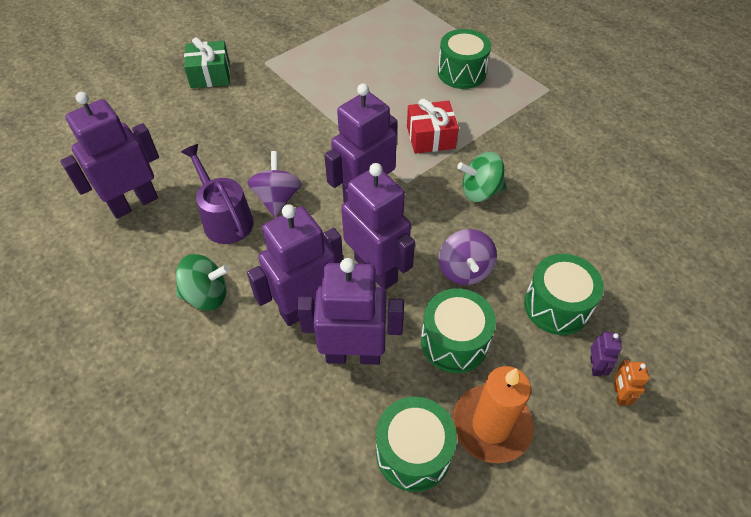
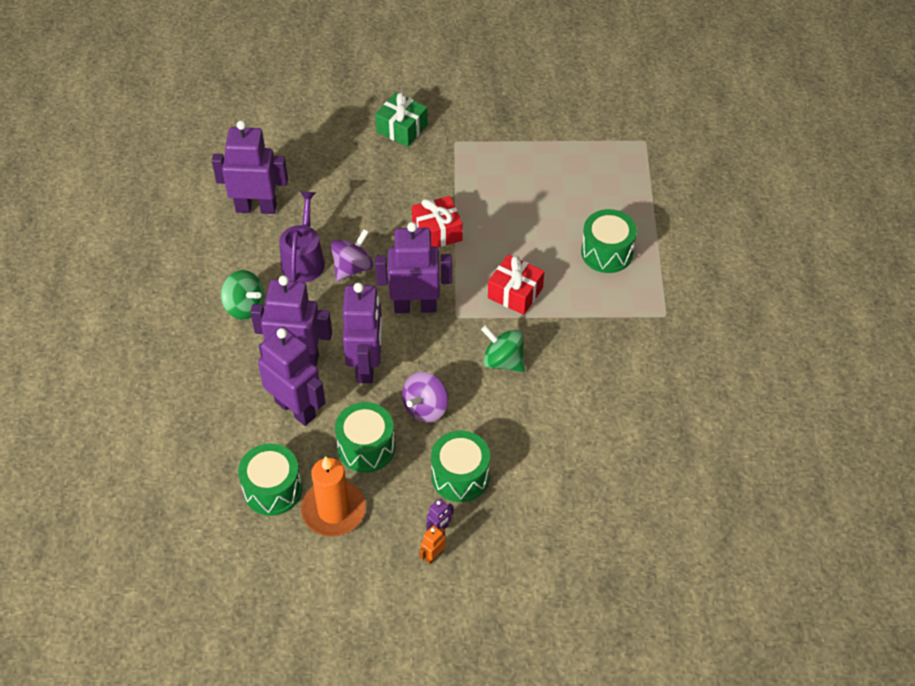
camera: 40 degrees right, 0 degrees up
(320, 130) = (437, 232): none -> red gift

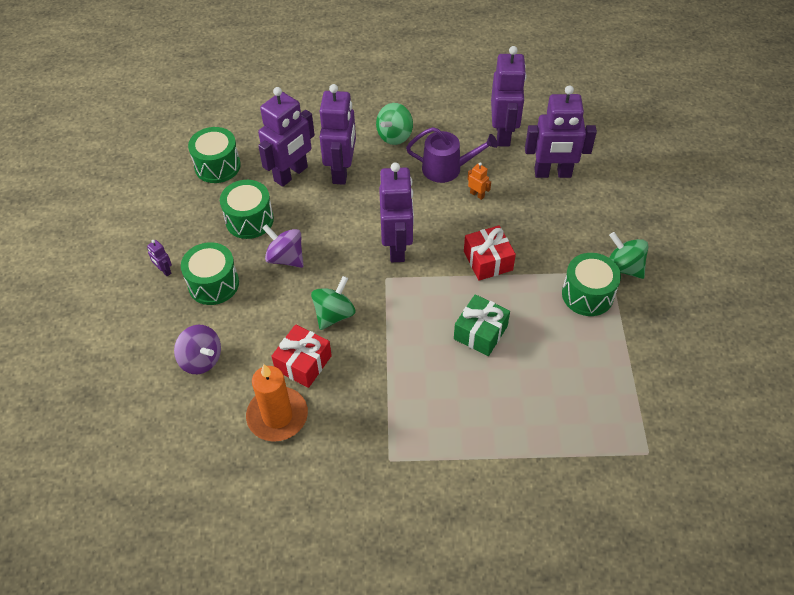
camera: 90 degrees right, 0 degrees up
(333, 510) = (193, 203): orange candle -> orange candle (277, 416)
(352, 267) = (440, 201): purple spinning top -> purple spinning top (201, 360)
(366, 365) = (332, 216): purple robot -> purple robot (552, 173)
(402, 128) = (620, 229): green gift -> green gift (480, 332)
(433, 556) = (140, 267): orange robot -> orange robot (477, 194)
(449, 131) = (623, 267): none -> green spinning top
(515, 293) = (415, 324): red gift -> red gift (303, 363)
(607, 252) = (473, 406): green drum -> green drum (587, 295)

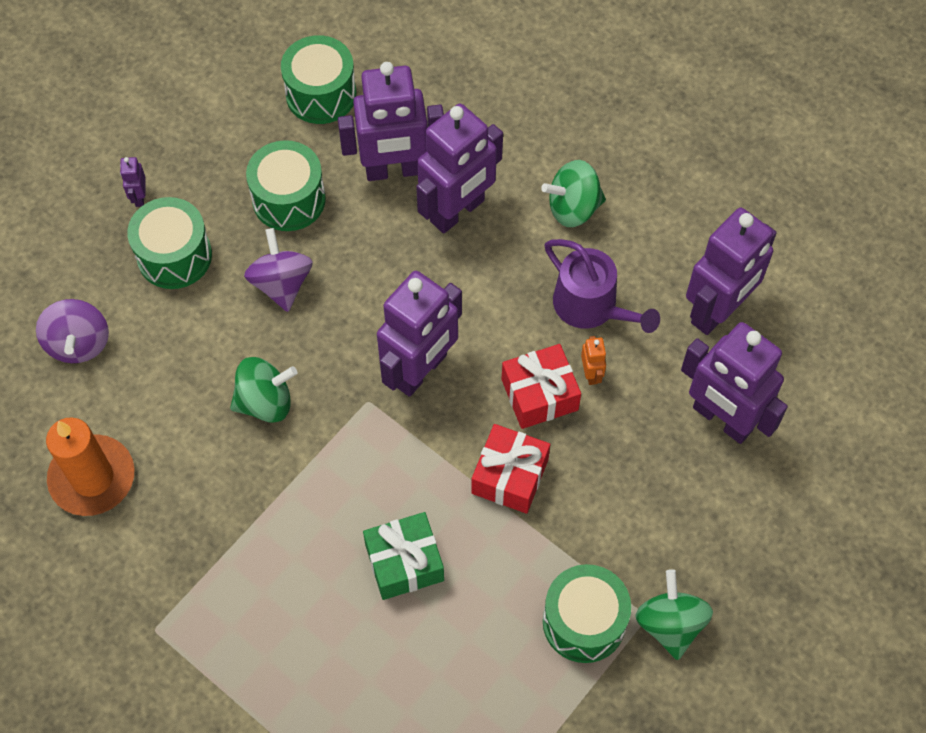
camera: 40 degrees right, 10 degrees up
(303, 363) = (176, 436): red gift -> red gift (539, 395)

